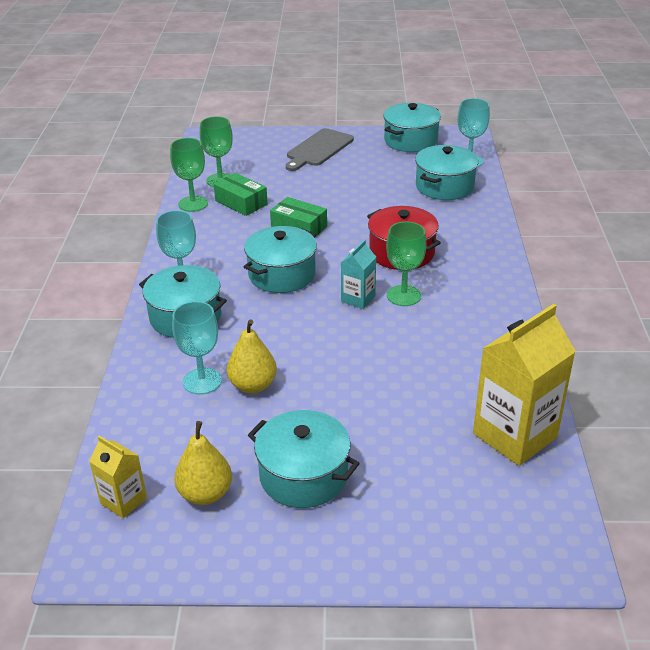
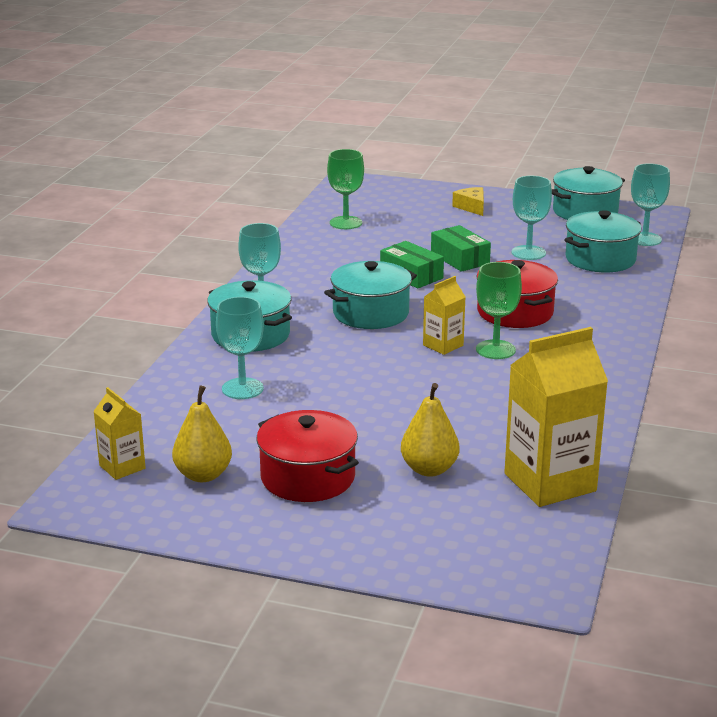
camera: 15 degrees right, 10 degrees down
(193, 204) = (305, 240): green goblet -> none
(241, 202) = (358, 245): green box -> green box (460, 258)
(253, 385) = (292, 400): yellow pear -> yellow pear (429, 469)
(303, 475) = (308, 477): turquoise pot -> red pot
(318, 149) = (471, 207): grey cutting board -> yellow cheese
(358, 299) = (443, 345): turquoise carton -> yellow carton
(385, 189) = (528, 253): none -> turquoise goblet

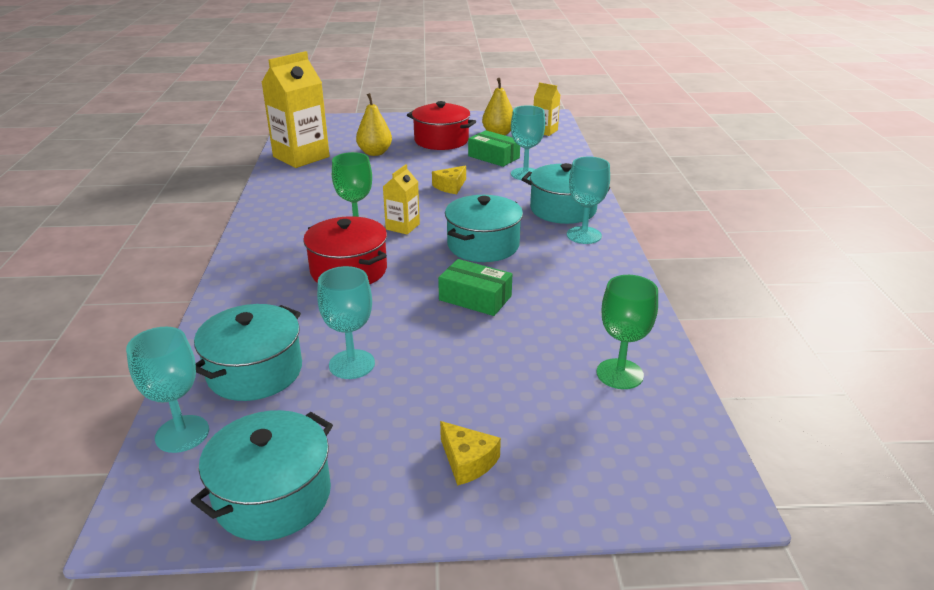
camera: 160 degrees right, 5 degrees up
(355, 387) = (450, 186): none -> yellow cheese
(460, 258) = (434, 335): green box -> green box (494, 157)

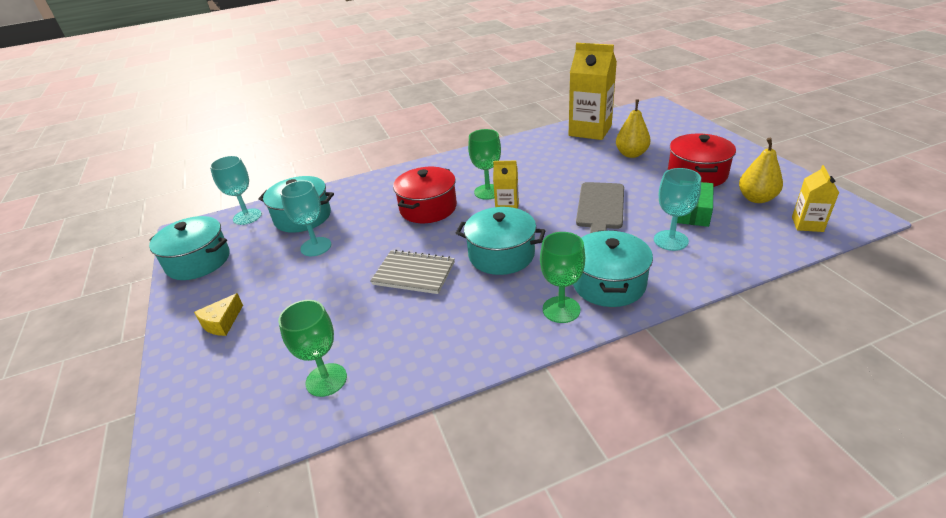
camera: 75 degrees right, 5 degrees up
(450, 186) = (600, 207): yellow cheese -> grey cutting board
(475, 298) = (414, 273): green box -> grey notebook
(584, 235) = (561, 309): turquoise goblet -> green goblet

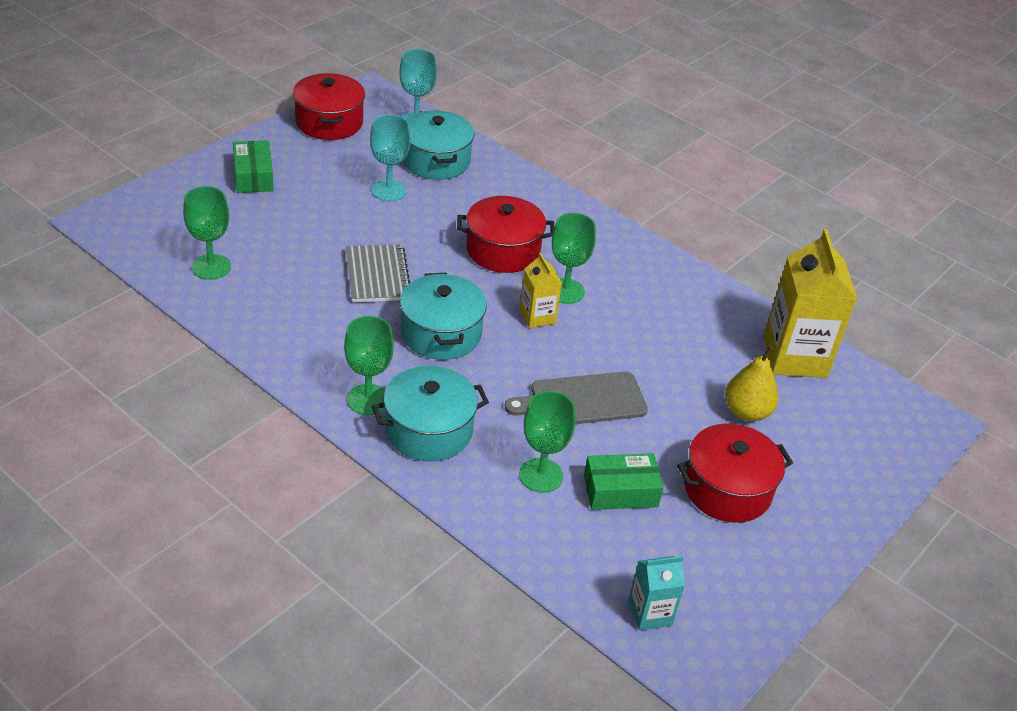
camera: 55 degrees right, 5 degrees up
(198, 261) = (329, 122): turquoise pot -> red pot
(222, 322) = (253, 176): yellow cheese -> green box
(671, 240) = (541, 475): turquoise goblet -> green goblet
(756, 198) = (692, 558): yellow pear -> none
(807, 224) = (650, 613): yellow carton -> turquoise carton

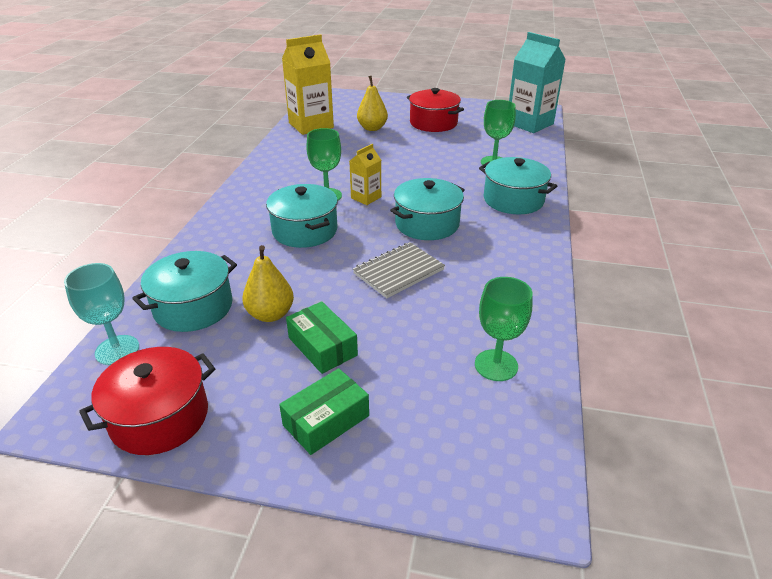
camera: 115 degrees left, 5 degrees down
(368, 399) = (522, 227): green goblet -> none
(389, 190) = (270, 314): turquoise goblet -> yellow pear
(503, 250) = (305, 230): red pot -> turquoise pot
(583, 400) = (422, 166): grey cutting board -> none
(620, 491) = (472, 143): green box -> green box (322, 346)
(650, 613) = (529, 123): turquoise carton -> turquoise carton, size x1.95

